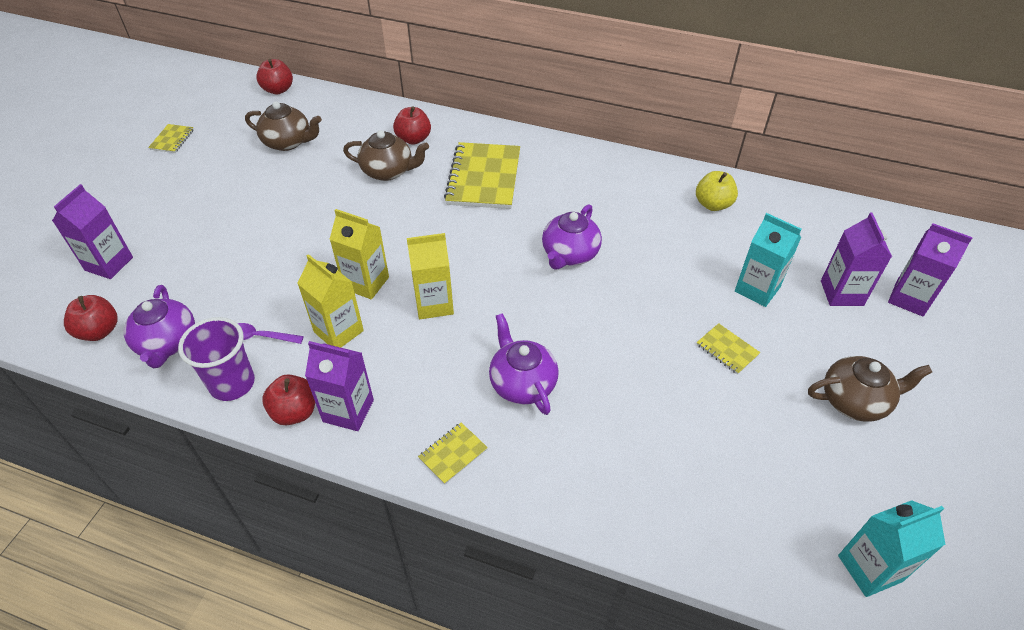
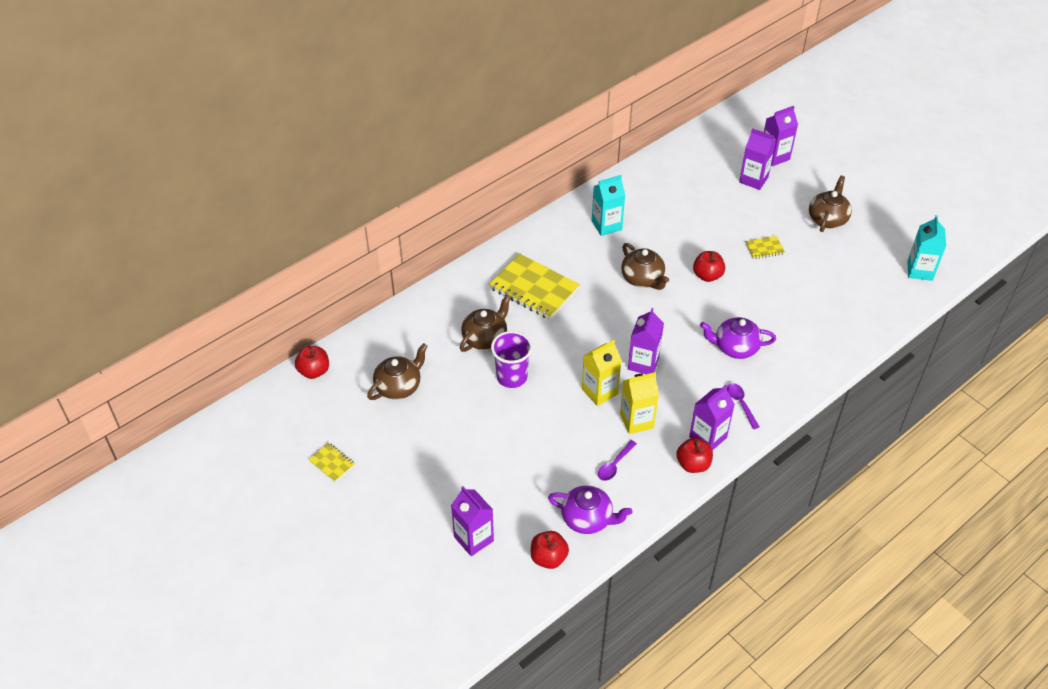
camera: 60 degrees left, 0 degrees up
(232, 384) = (649, 491): purple cup -> purple cup (512, 377)
(413, 139) = (456, 309): red apple -> red apple (707, 275)
(426, 425) = (741, 404): none -> purple spoon
(434, 304) = (643, 363): yellow carton -> purple carton
(453, 454) = (768, 399): yellow notebook -> none
(569, 254) = (643, 279): purple teapot -> brown teapot
(713, 204) = (644, 191): yellow apple -> none
(757, 289) = (728, 211): turquoise carton -> turquoise carton (606, 225)

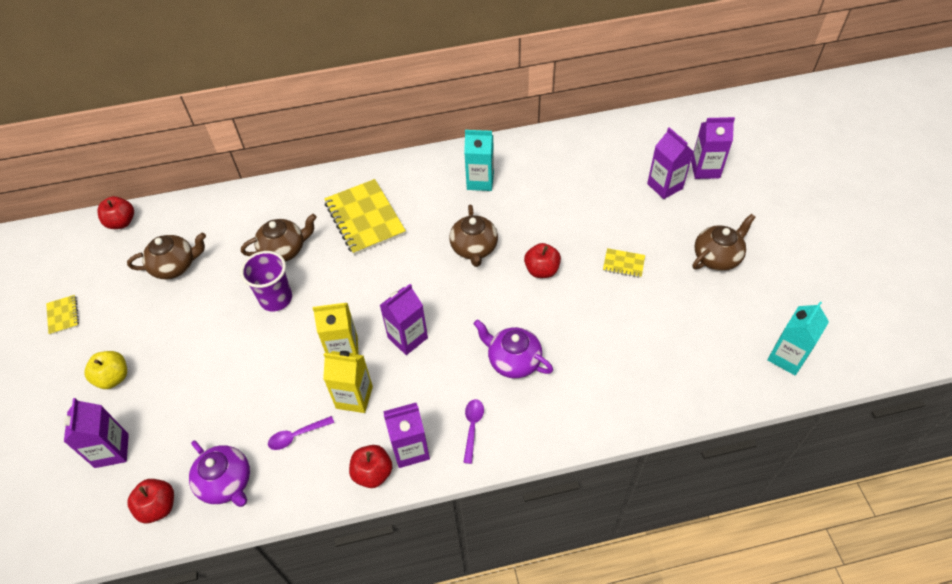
camera: 30 degrees right, 5 degrees up
(424, 489) = (113, 377): none -> yellow apple

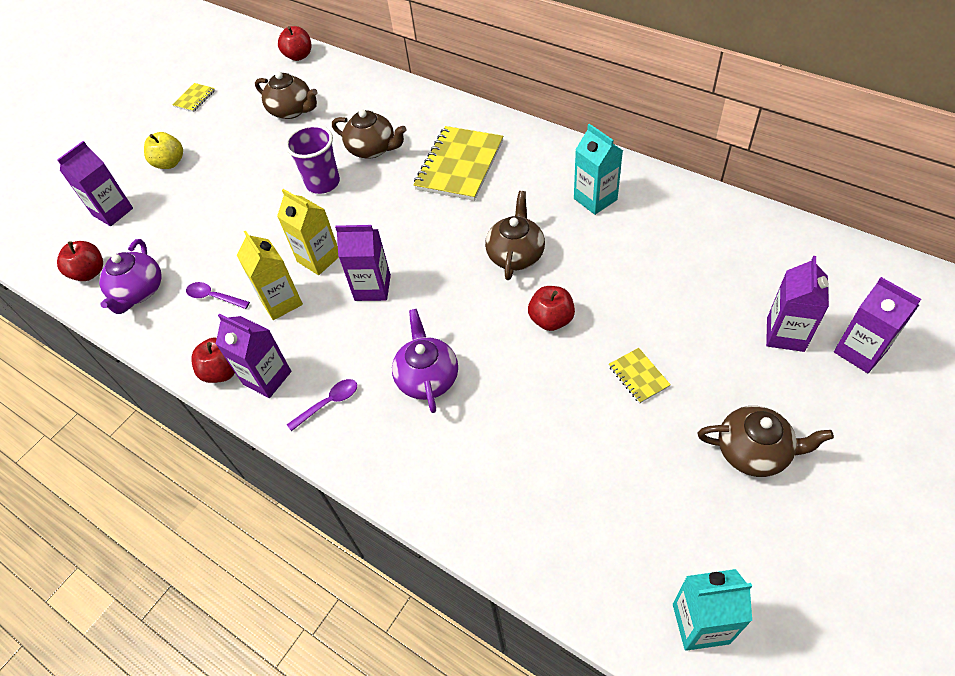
camera: 50 degrees right, 0 degrees up
(474, 248) = (516, 255): brown teapot -> brown teapot turned 150 degrees clockwise

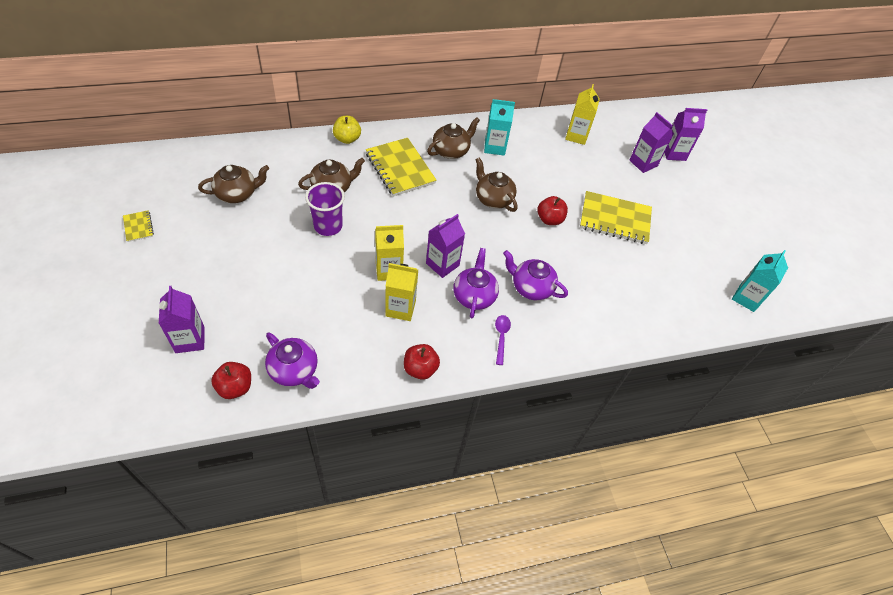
camera: 60 degrees left, 0 degrees up
(170, 163) = (187, 280): yellow apple -> yellow apple (347, 139)
(214, 297) = (353, 336): purple spoon -> none
(267, 378) = (451, 352): purple carton -> none
(299, 56) = (187, 155): red apple -> none
(360, 341) = (474, 296): none -> purple teapot
(638, 376) = (615, 219): yellow notebook -> yellow notebook, size x2.16
(726, 244) = (576, 136): none -> yellow carton
(753, 451) = (688, 219): brown teapot -> brown teapot (451, 151)

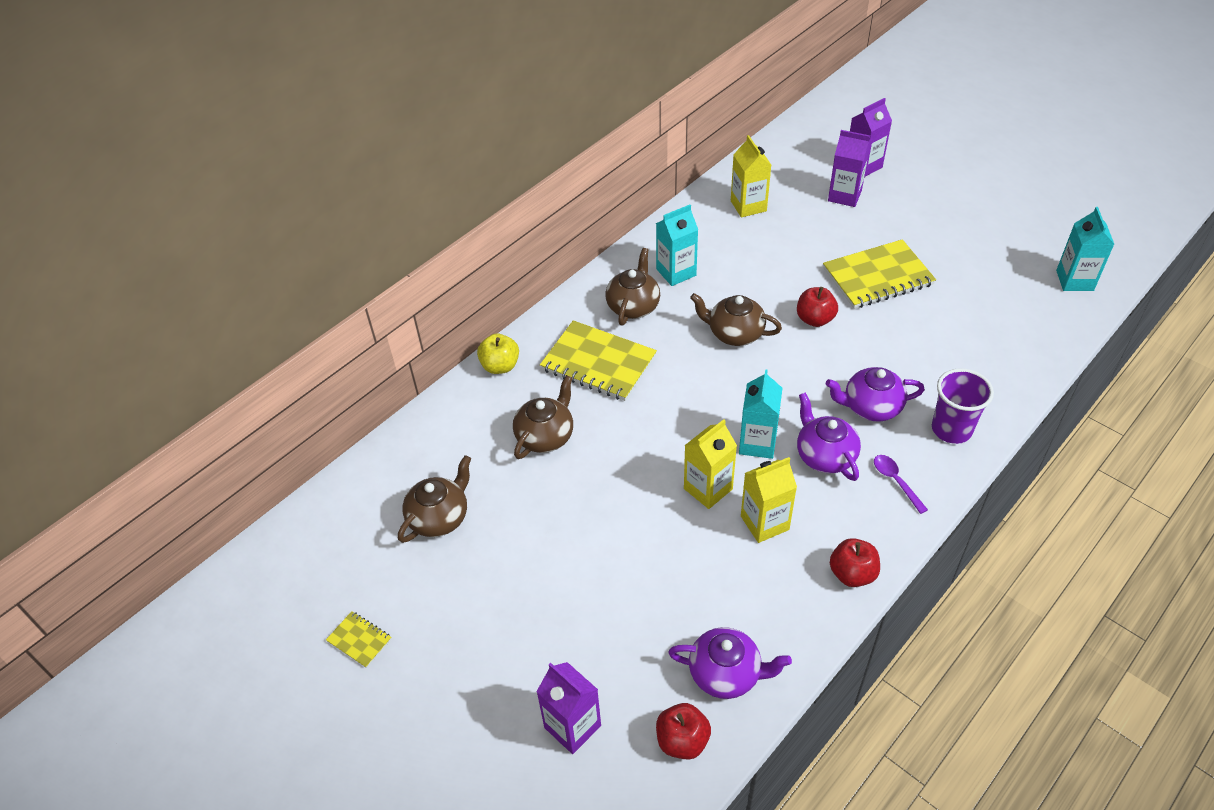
camera: 25 degrees left, 5 degrees down
(328, 226) = (588, 484): purple cup -> purple cup (951, 429)
(442, 264) = (757, 443): purple carton -> turquoise carton

